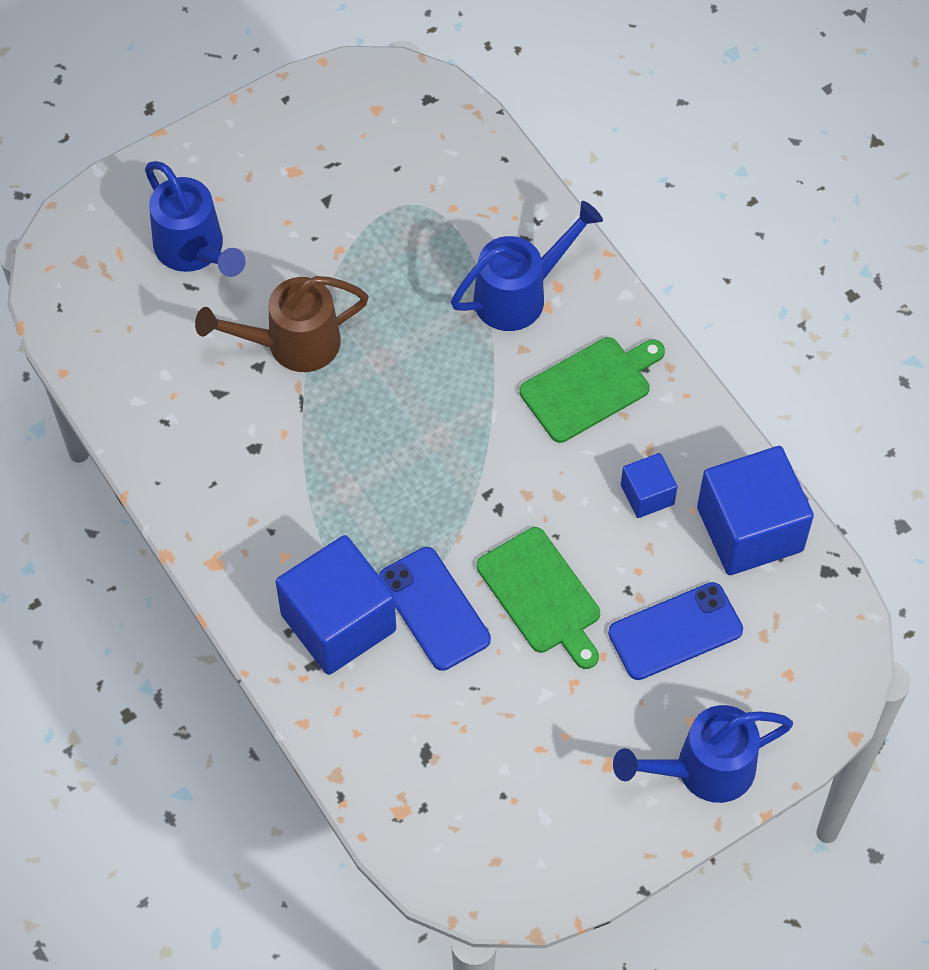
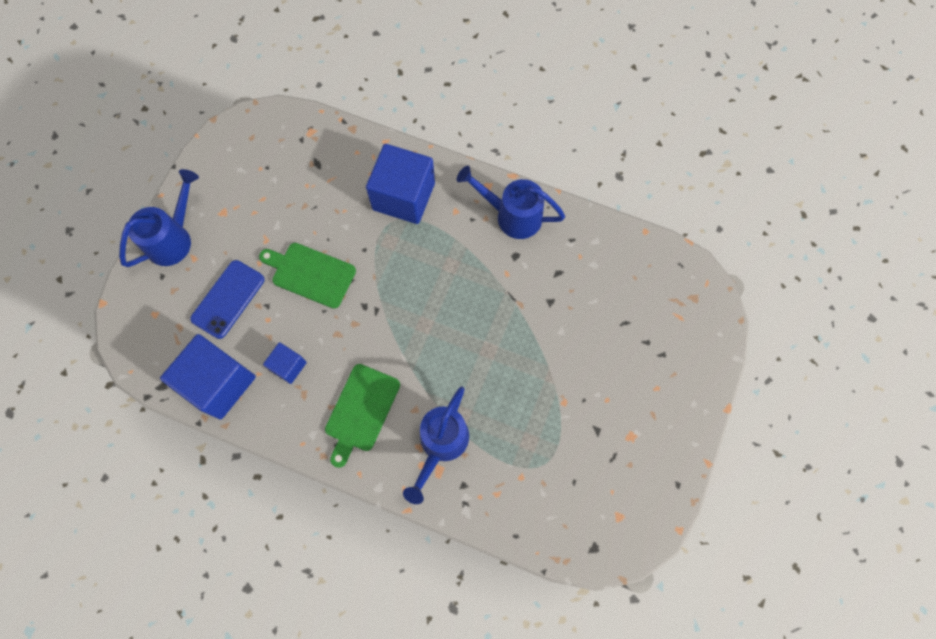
camera: 145 degrees right, 10 degrees up
(194, 250) = (641, 346): blue watering can -> blue watering can (512, 215)
(292, 344) = (543, 326): brown watering can -> none
(434, 609) = (361, 232): blue phone -> none

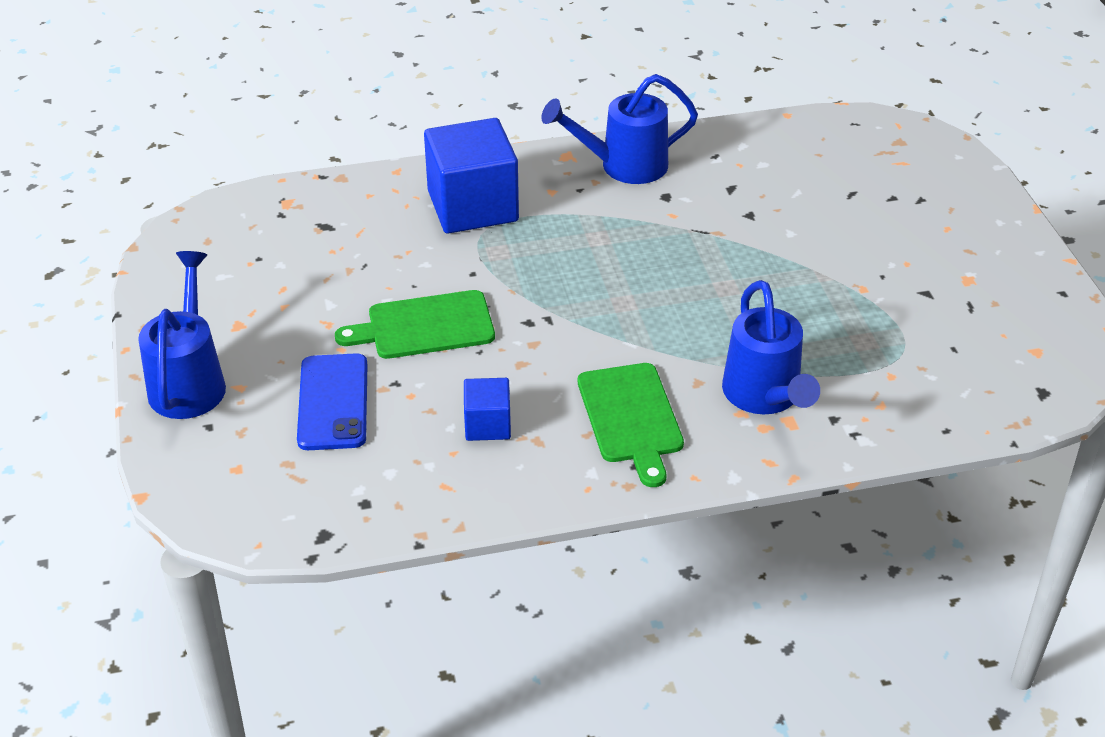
camera: 35 degrees left, 30 degrees down
(219, 383) = (406, 489): blue cube -> none

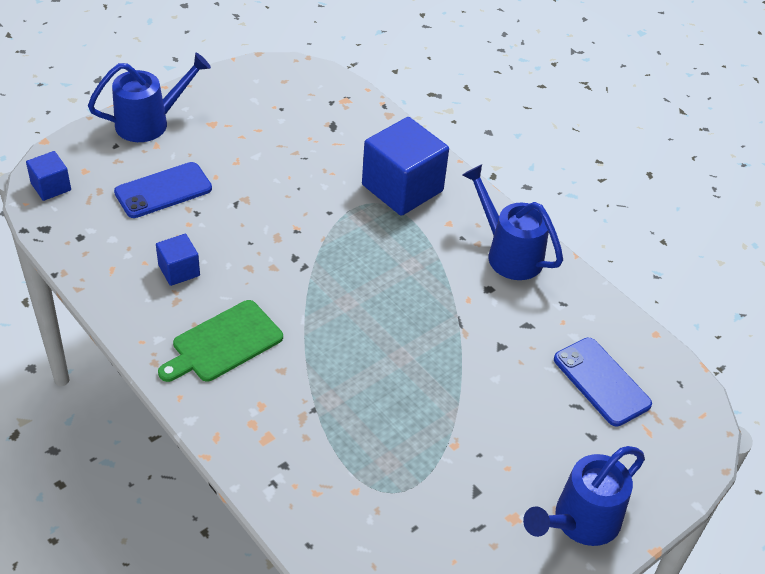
camera: 60 degrees right, 5 degrees up
(244, 510) = (51, 187): none -> blue cube
(424, 326) = (260, 207): green cutting board -> none
(764, 396) = (286, 414): blue watering can -> blue watering can (580, 522)
(829, 168) = (601, 382): none -> blue phone

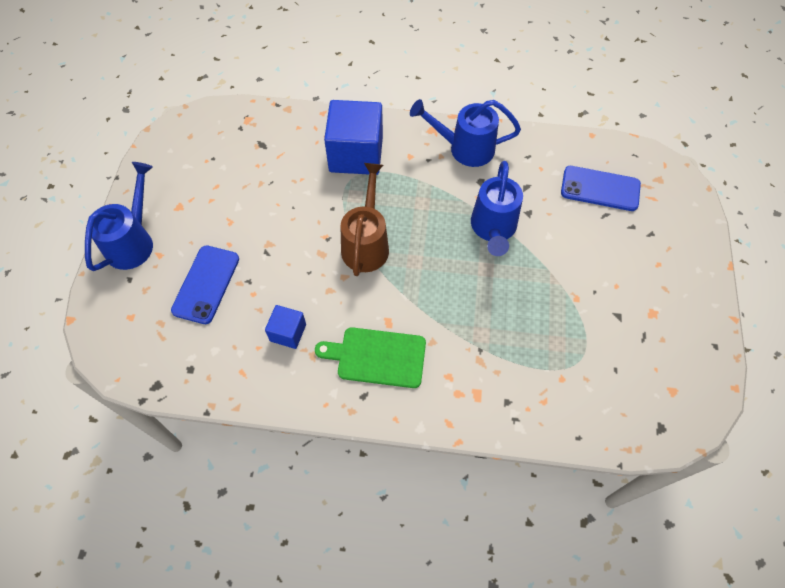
camera: 40 degrees left, 15 degrees up
(51, 187) = (120, 350): blue cube -> none
(223, 343) = (377, 357): green cutting board -> green cutting board turned 90 degrees clockwise
(323, 258) = (366, 244): none -> brown watering can
(580, 522) = (683, 284): blue watering can -> blue watering can (493, 229)

